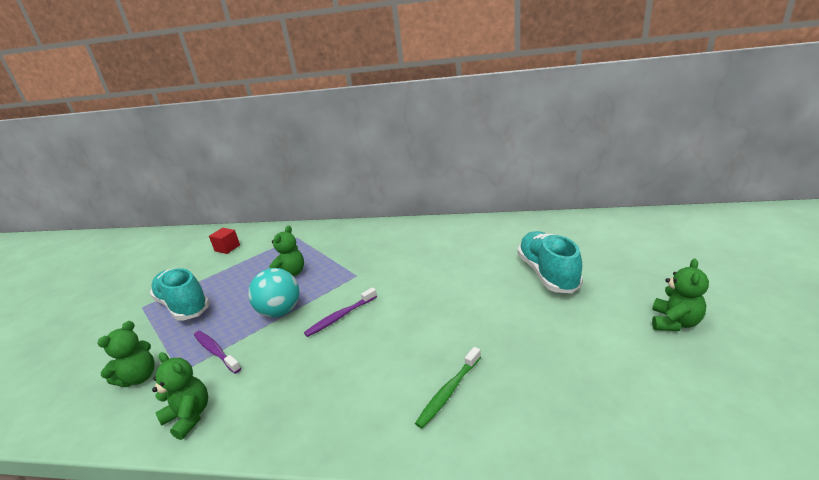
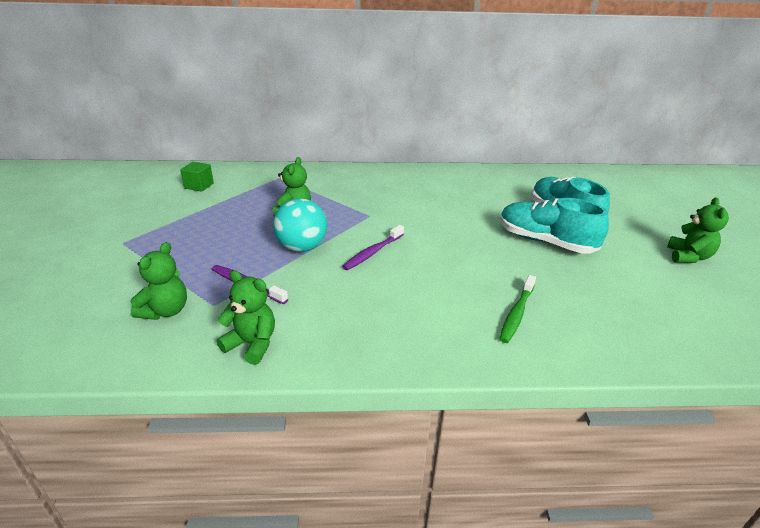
camera: 15 degrees left, 5 degrees up
(184, 305) = (178, 241): turquoise shoe -> turquoise shoe (545, 242)
(227, 248) = (199, 186): red cube -> green cube

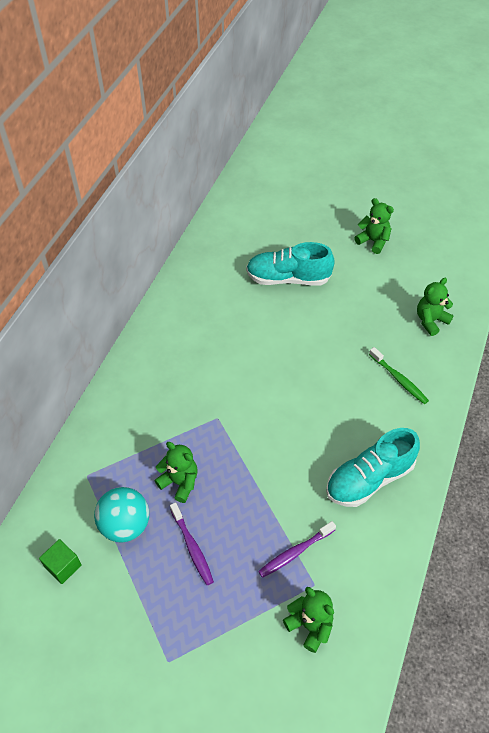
camera: 65 degrees left, 20 degrees up
(252, 344) = (376, 564): green teddy bear -> green teddy bear (430, 321)
(302, 247) = (252, 493): turquoise ball -> turquoise ball (125, 525)
(373, 252) = (283, 439): purple toothbrush -> purple toothbrush (192, 547)
(545, 242) = (319, 311): turquoise shoe -> turquoise shoe (369, 479)

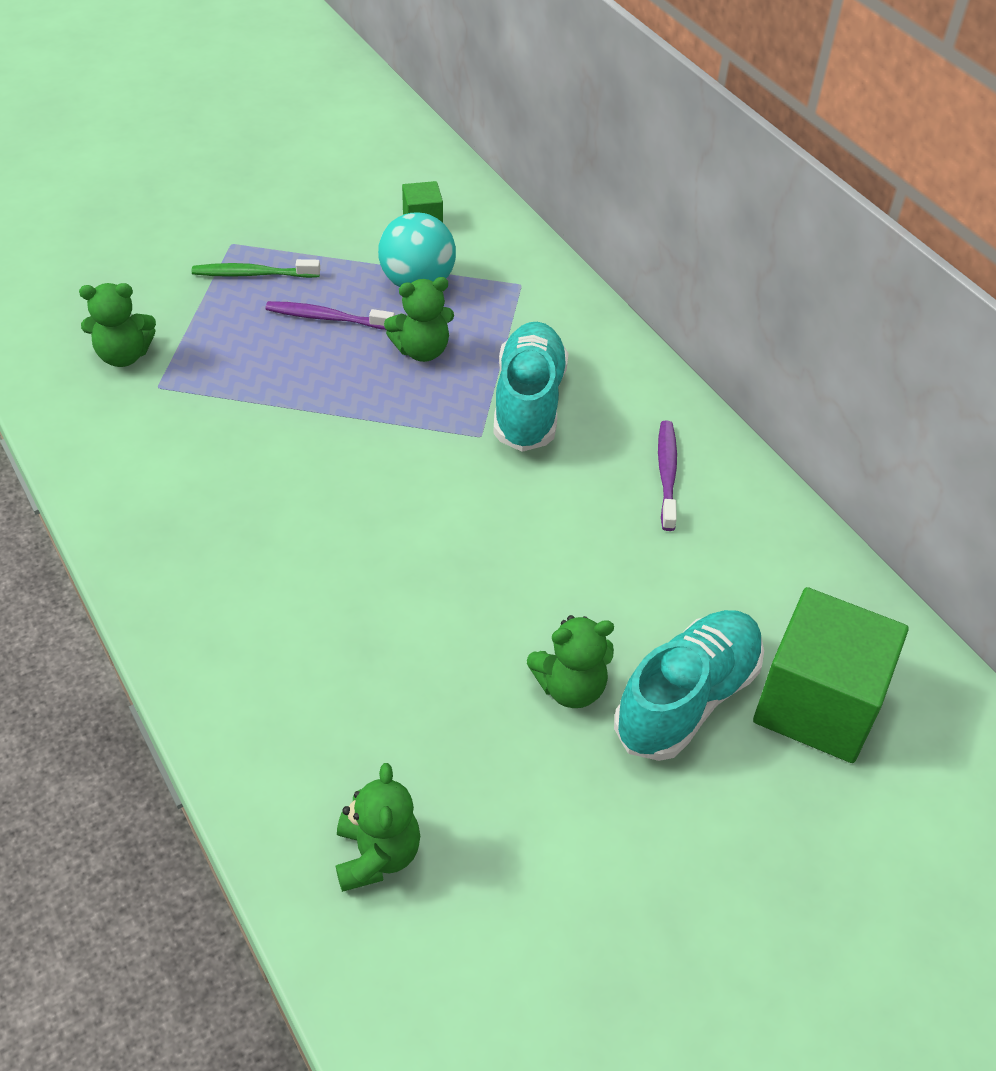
camera: 125 degrees right, 5 degrees down
(255, 246) = (817, 704): none -> green cube
(295, 552) = (212, 394): purple toothbrush -> purple toothbrush (667, 474)
(369, 479) = (209, 528): turquoise shoe -> turquoise shoe (528, 404)
(373, 241) = (675, 935): green teddy bear -> green teddy bear (570, 687)
(399, 379) = (314, 695): green toothbrush -> green toothbrush (253, 274)

